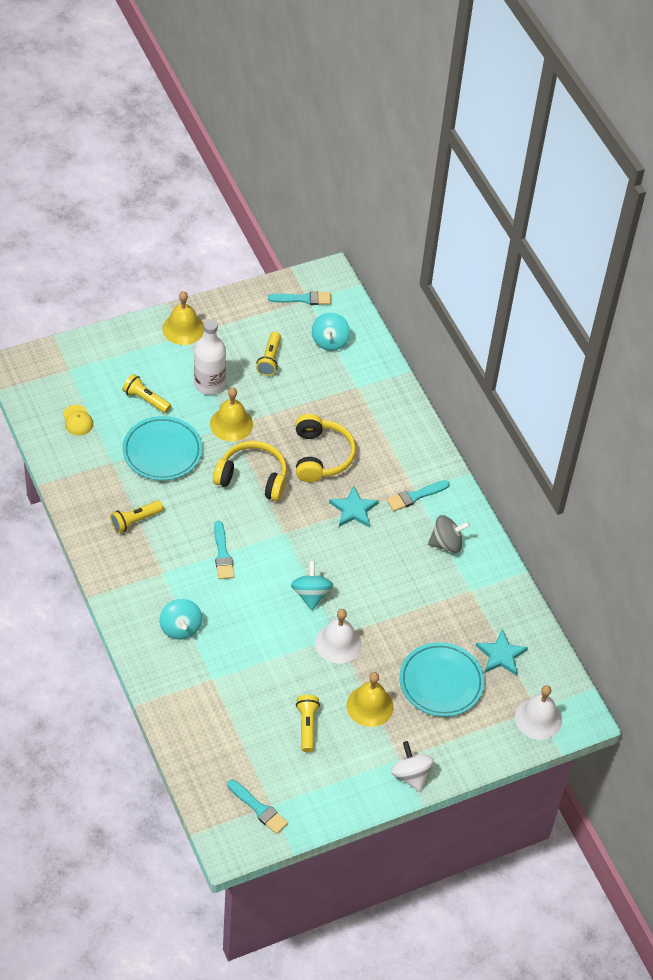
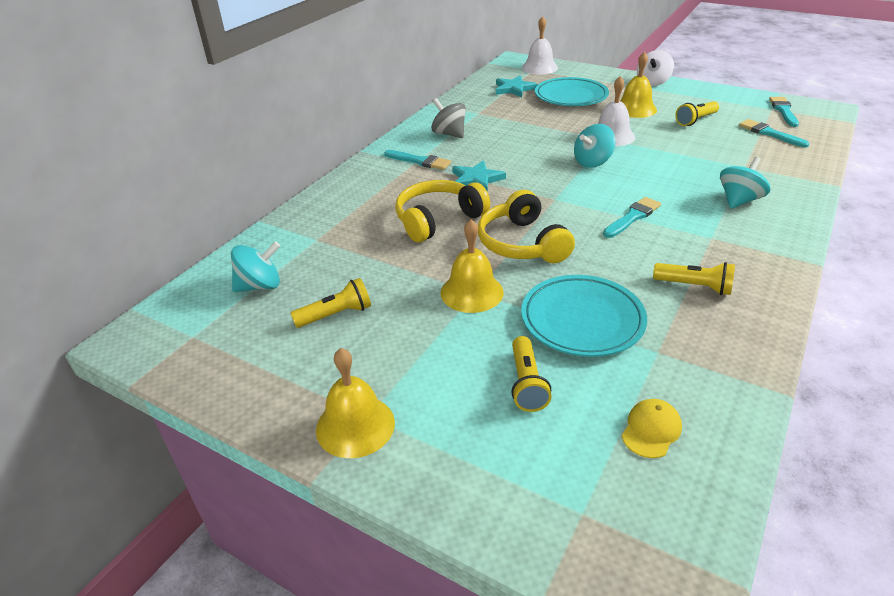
camera: 120 degrees left, 15 degrees down
(209, 384) = (432, 341): white bottle -> none
(303, 299) = (195, 340): turquoise brush -> turquoise brush (769, 133)

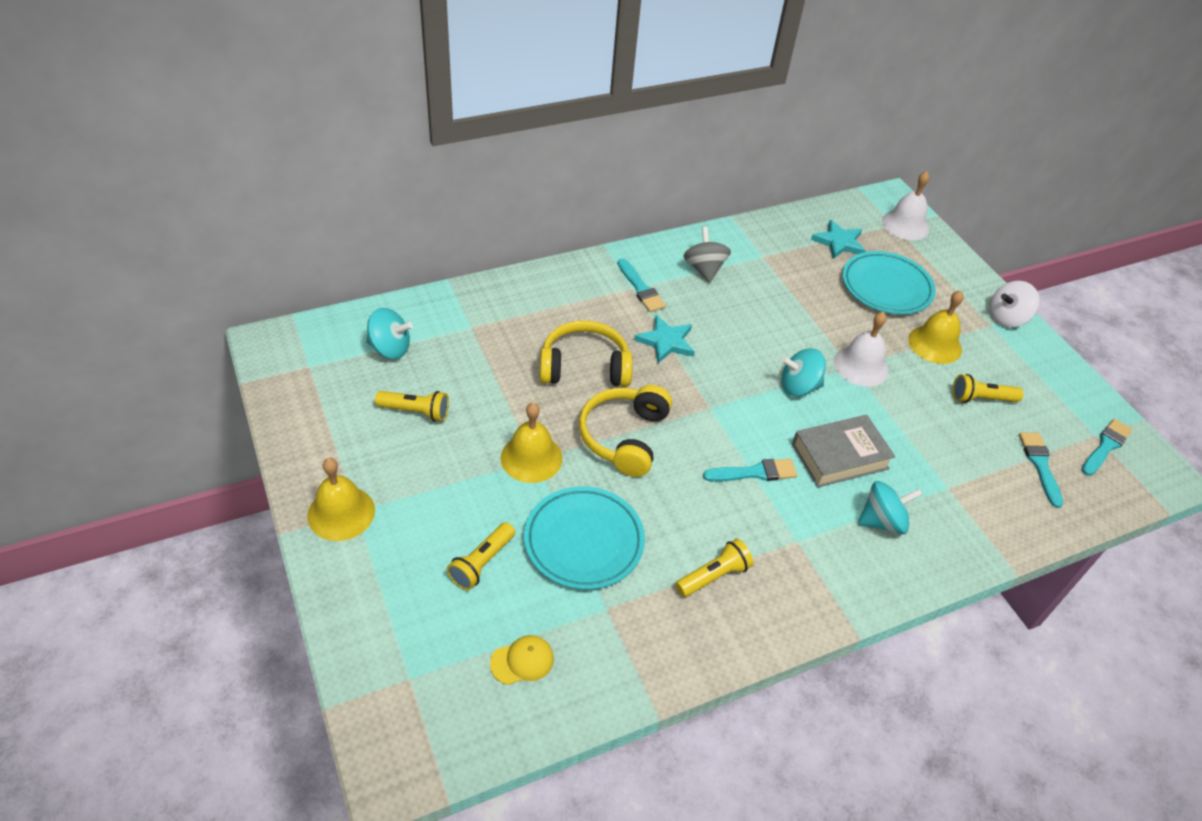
camera: 30 degrees right, 10 degrees up
(667, 183) = (840, 456): none -> grey book
(694, 286) = (714, 576): yellow flashlight -> yellow flashlight turned 90 degrees counterclockwise

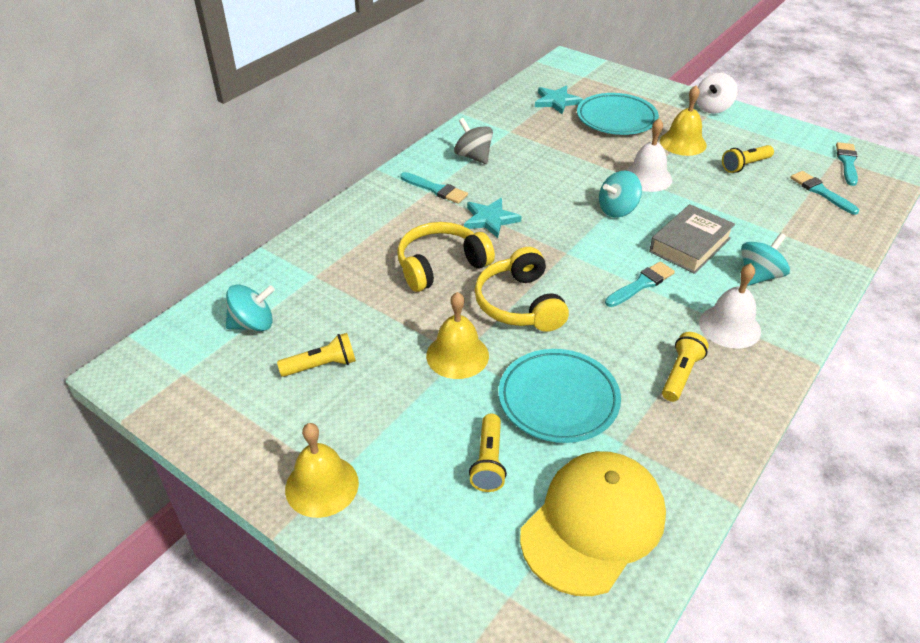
camera: 25 degrees left, 5 degrees down
(522, 661) = (593, 524): yellow cap -> yellow cap, size x2.45
(905, 225) = (591, 74): white bell -> white bell (729, 326)

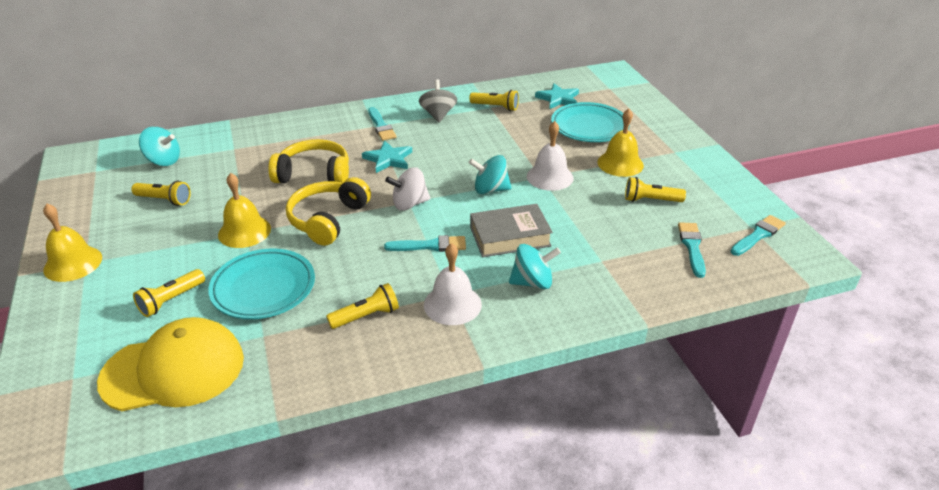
camera: 35 degrees right, 5 degrees down
(514, 129) = (496, 107): none -> yellow flashlight
(712, 108) = (690, 147): white spinning top -> white spinning top (409, 204)

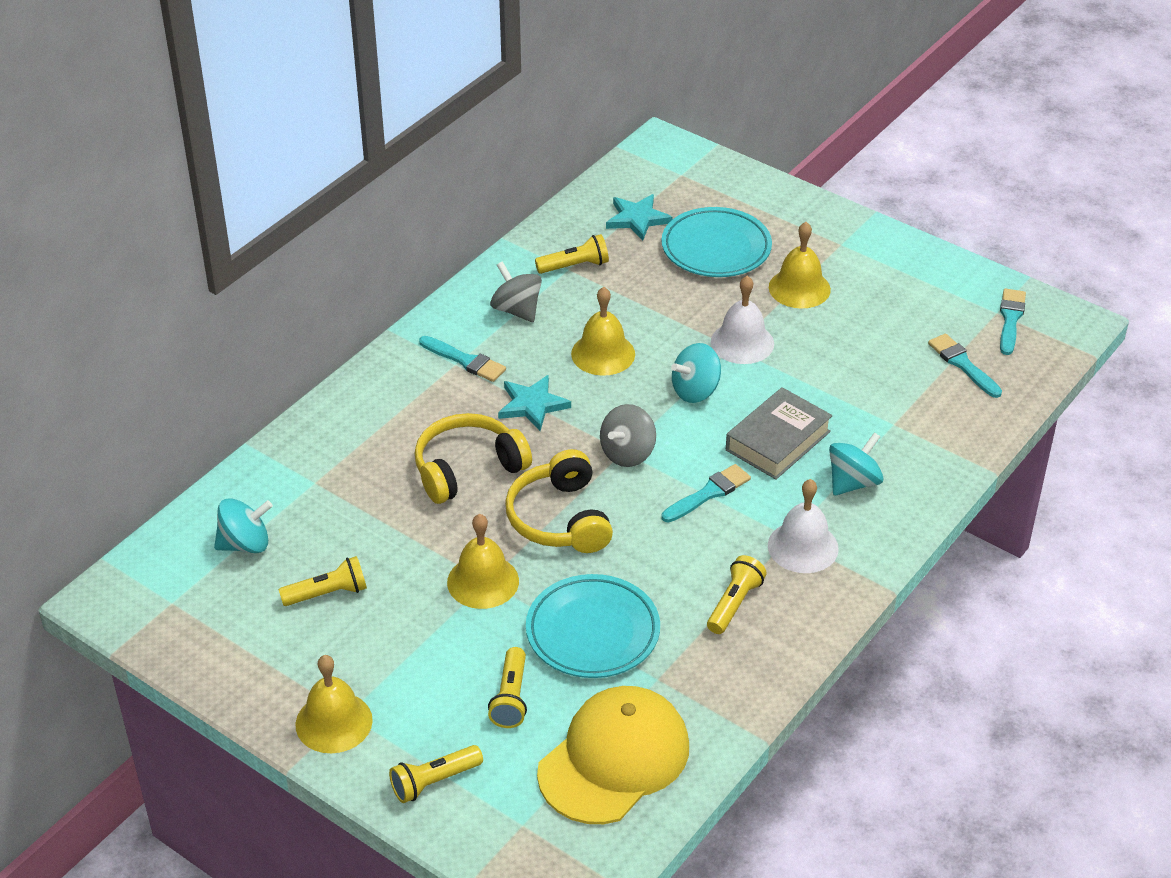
camera: 35 degrees left, 5 degrees up
(409, 204) = (627, 453): white spinning top -> grey spinning top
(459, 151) = (603, 354): none -> yellow bell
(650, 200) = (874, 324): yellow flashlight -> yellow flashlight (434, 782)

